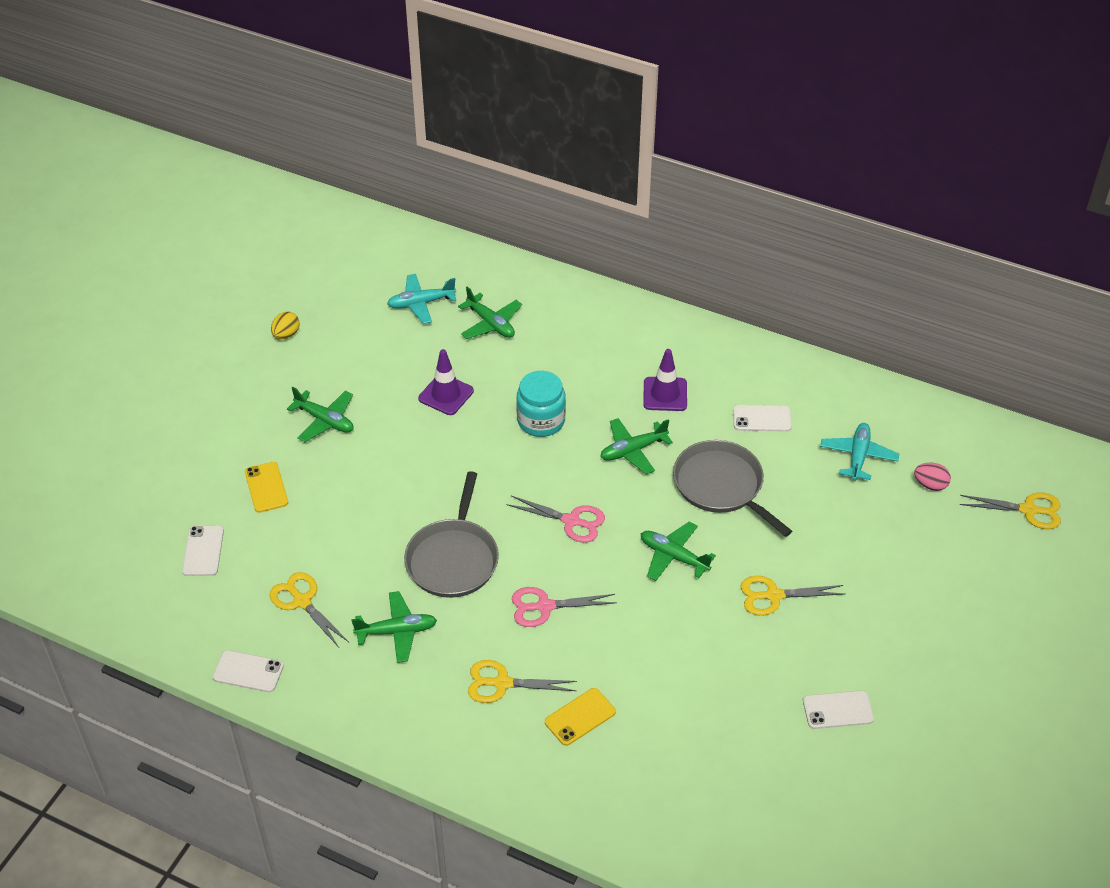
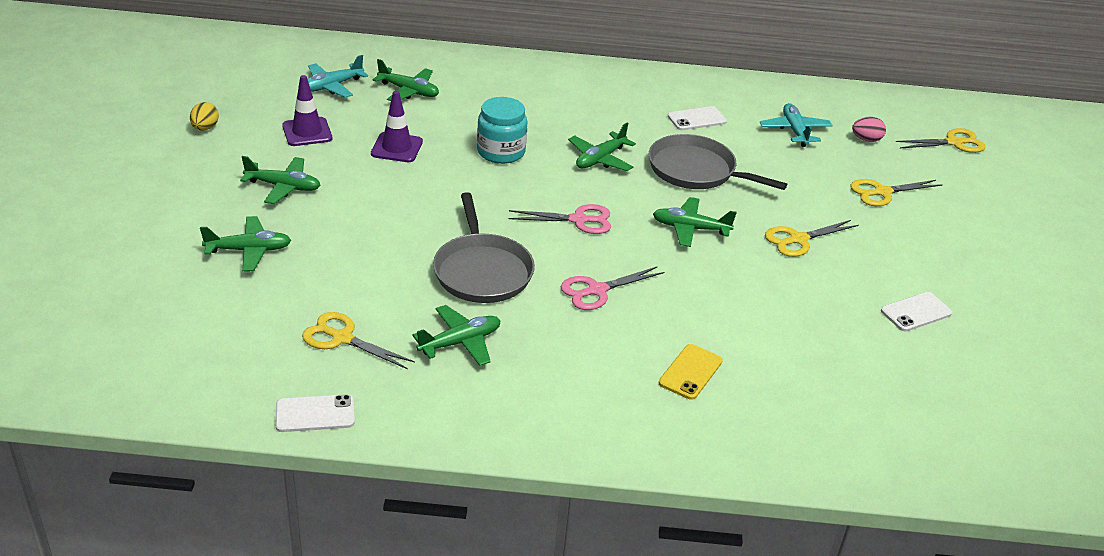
camera: 25 degrees left, 10 degrees down
(203, 551) = (205, 317): white phone -> none
(266, 487) = (249, 250): yellow phone -> green plane
(502, 683) = (596, 362): yellow scissors -> yellow scissors (882, 192)
(665, 394) = (601, 116): purple traffic cone -> purple traffic cone (307, 132)

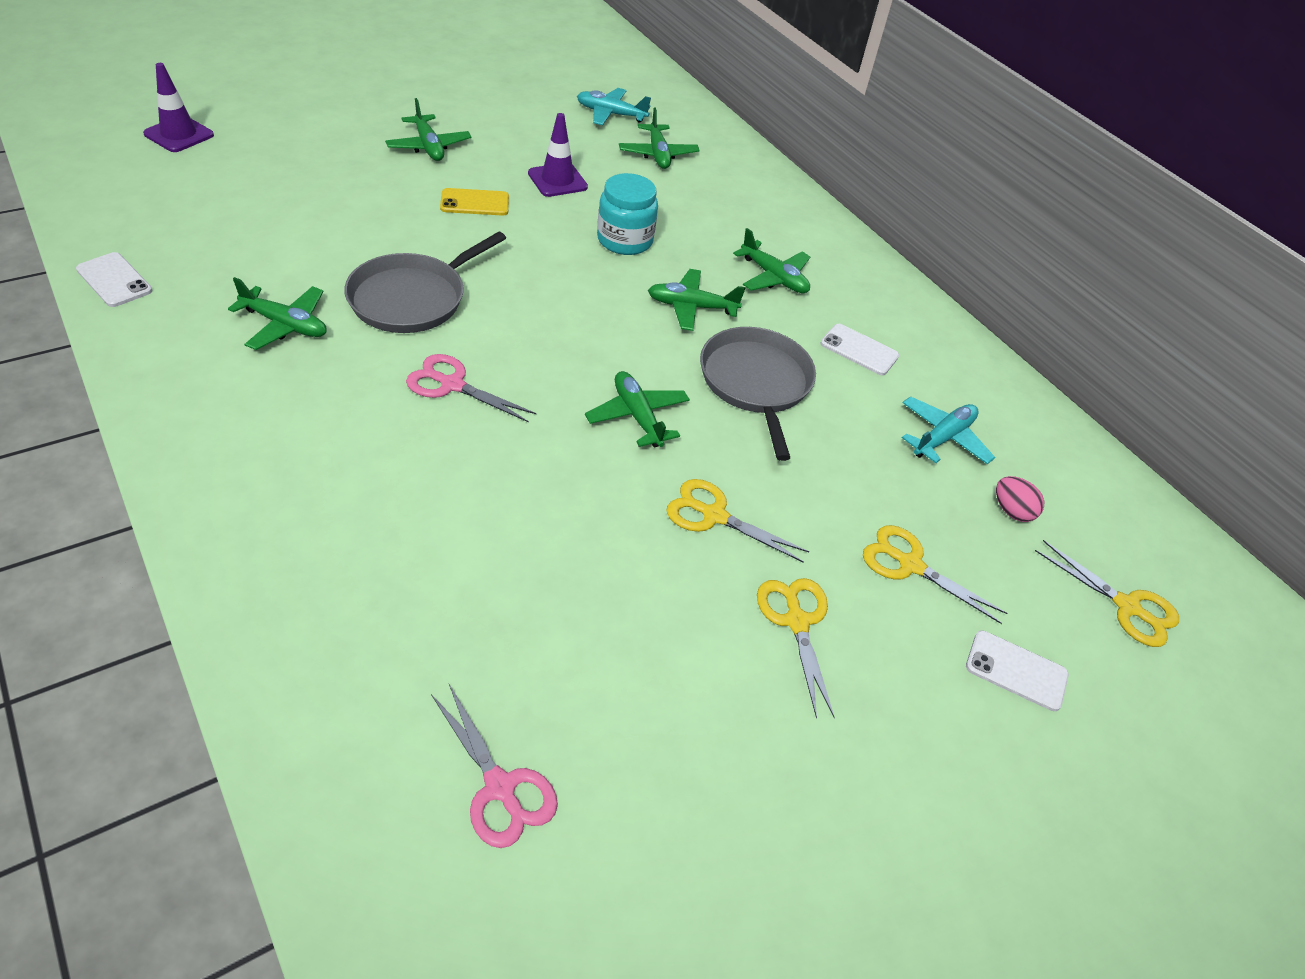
camera: 50 degrees right, 10 degrees up
(205, 128) = (470, 81): yellow egg -> none
(249, 250) = (319, 164): green plane -> green plane (773, 277)
(307, 132) = (524, 128): purple traffic cone -> purple traffic cone (179, 134)
(342, 338) = (235, 256): yellow scissors -> yellow scissors (797, 622)
(578, 220) = (564, 330): pink scissors -> pink scissors (500, 787)
(690, 372) = (367, 506): yellow phone -> yellow phone (475, 203)
(916, 312) = (675, 686): white phone -> white phone (1016, 670)

